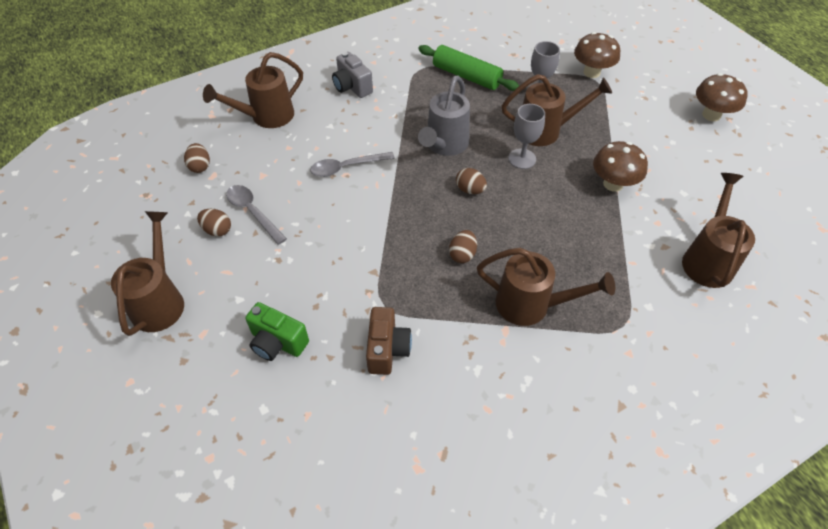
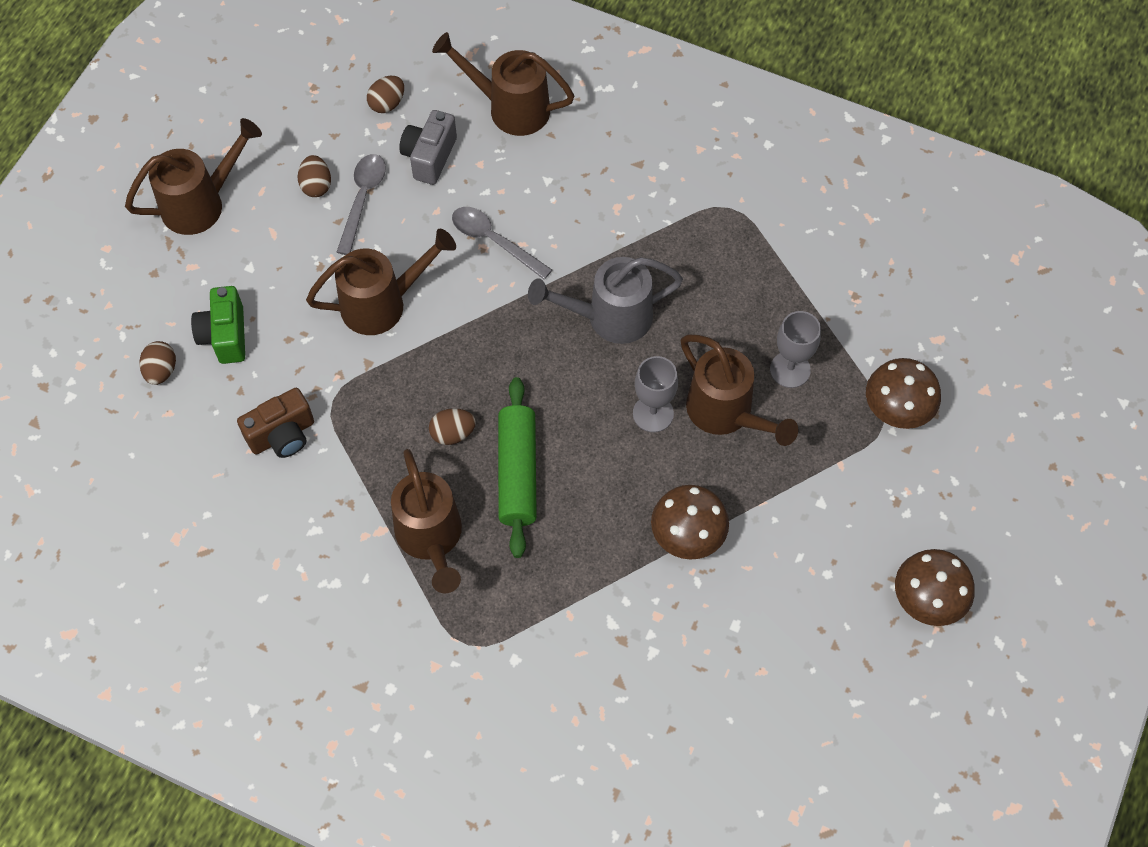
camera: 55 degrees right, 10 degrees up
(352, 87) = (633, 157): grey camera -> grey camera (429, 157)
(466, 76) = (760, 267): green rolling pin -> green rolling pin (518, 473)
(470, 190) = (556, 386): brown egg -> brown egg (161, 371)
(707, 259) = (635, 696): brown watering can -> brown watering can (382, 304)

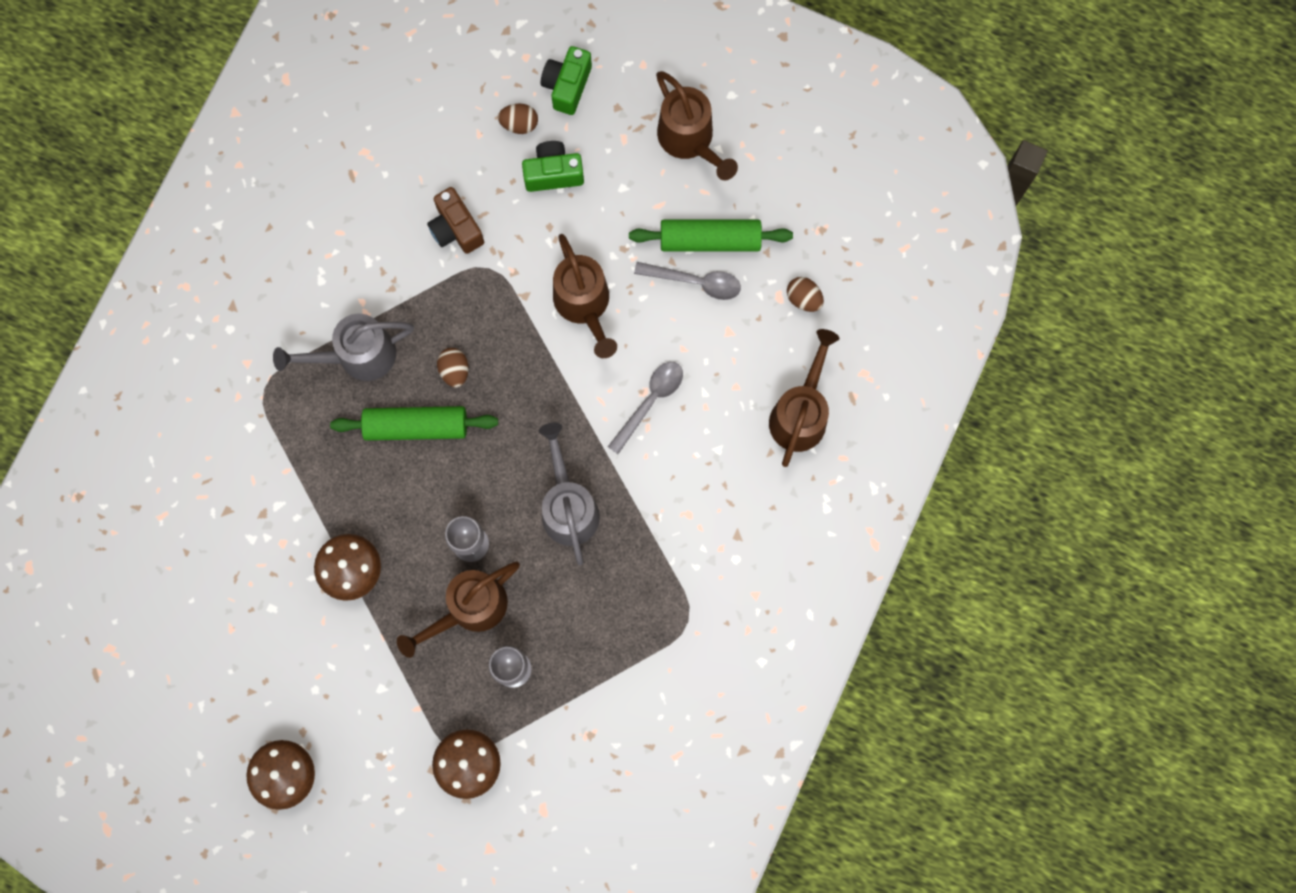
camera: 90 degrees right, 15 degrees up
(121, 322) = (567, 86): none -> green camera
(316, 185) = (710, 239): brown egg -> green rolling pin
(429, 157) = (743, 340): grey camera -> none
(431, 538) = (357, 356): brown watering can -> grey watering can

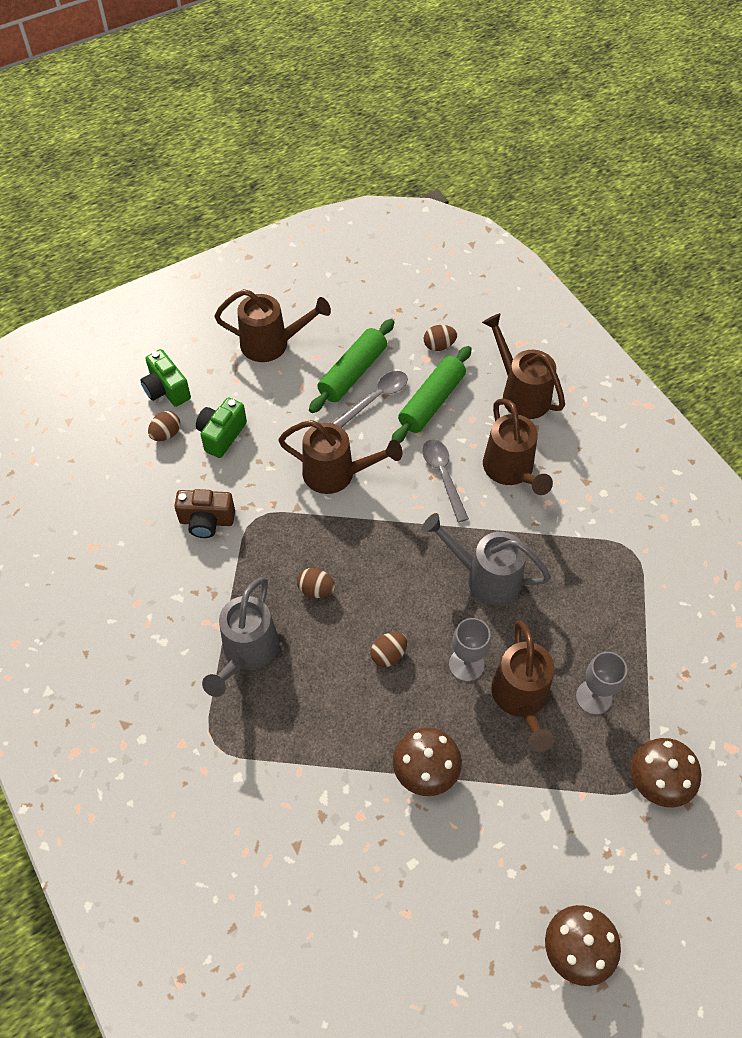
camera: 55 degrees left, 20 degrees down
(416, 426) = (339, 645): green rolling pin -> green rolling pin (432, 402)
(435, 473) = (388, 655): none -> brown egg
(700, 459) = (511, 471): none -> brown watering can

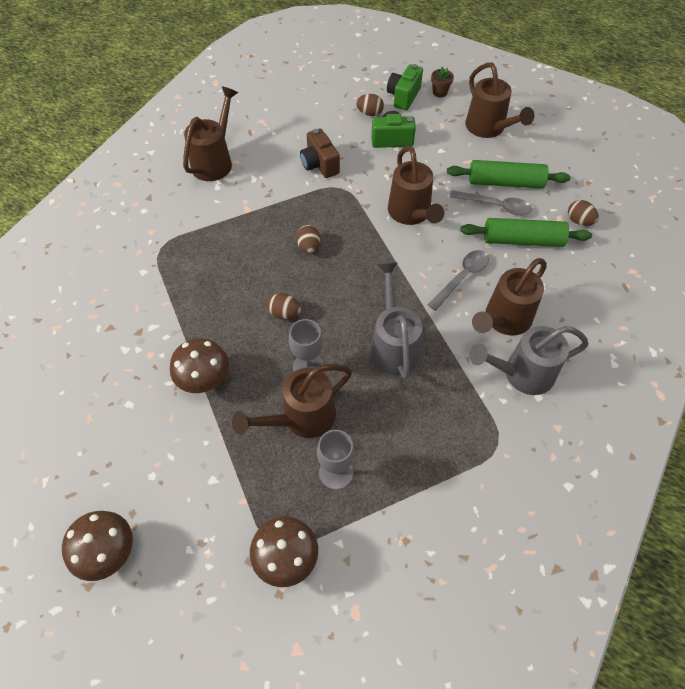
camera: 60 degrees right, 0 degrees up
(187, 354) = (440, 92): none -> brown flower pot
(247, 652) = (236, 233): grey watering can -> grey watering can (521, 374)
(521, 393) = (584, 294): brown watering can -> brown watering can (215, 161)

